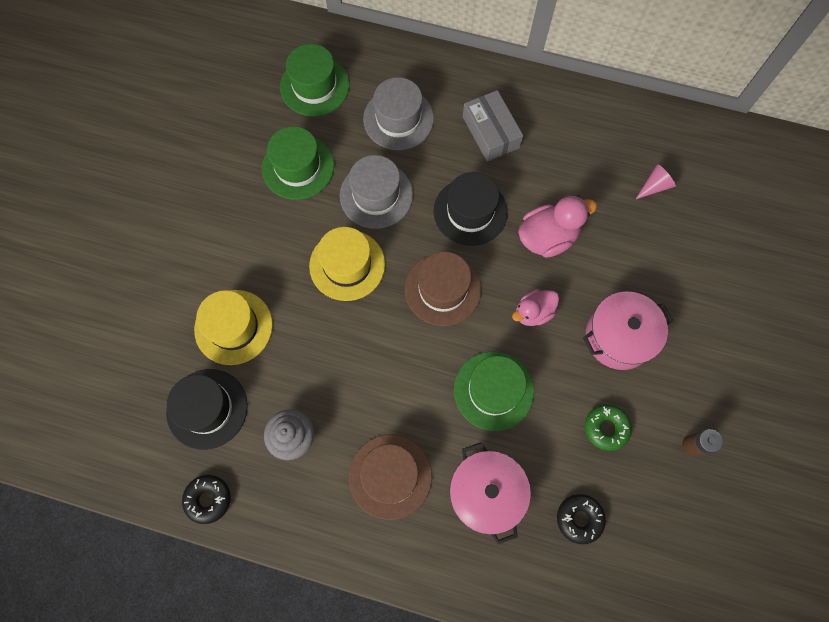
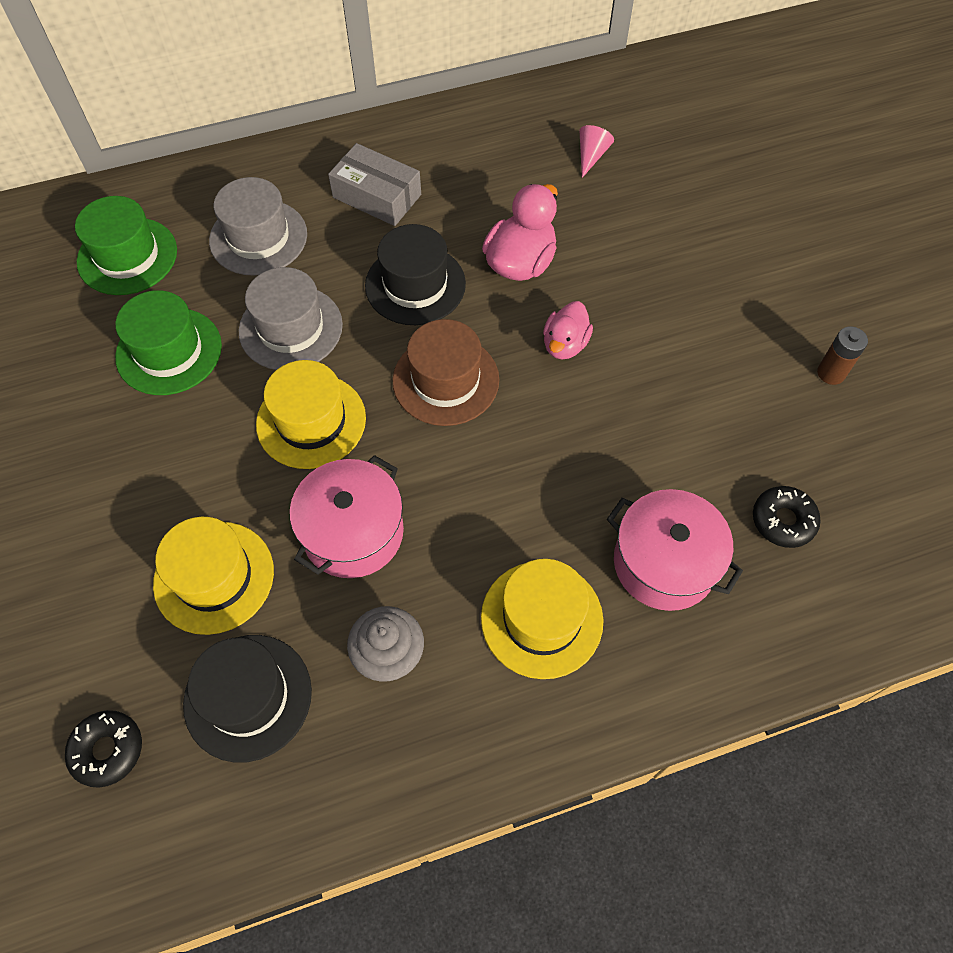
camera: 35 degrees left, 10 degrees down
(208, 499) = (330, 807): black donut -> black donut (107, 750)
(390, 476) = (541, 619): brown hat -> yellow hat
(493, 390) = (586, 449): green hat -> none
(606, 428) = (734, 411): green donut -> none
(618, 337) = (673, 315): pink pot -> pink pot (353, 532)

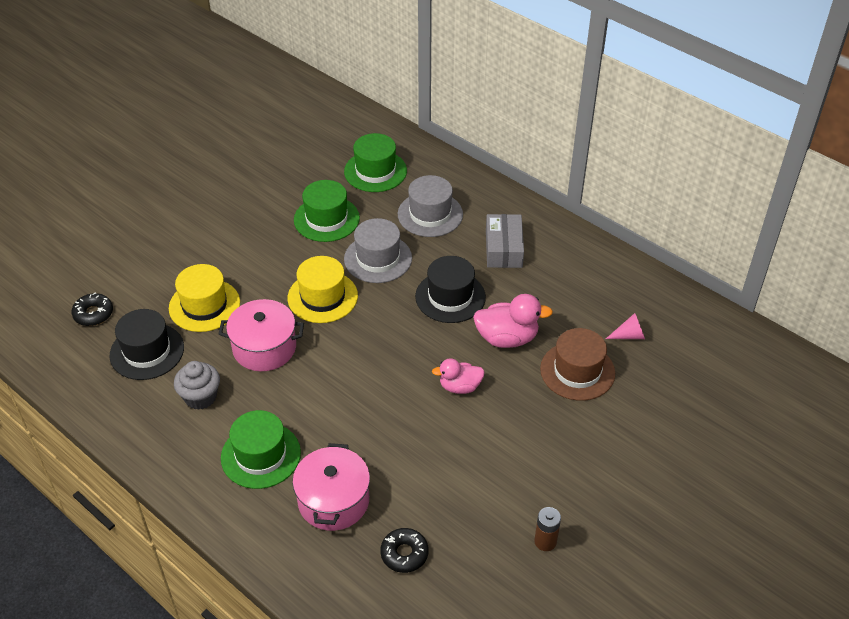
camera: 60 degrees right, 15 degrees down
(446, 380) = (391, 342): brown hat -> brown hat (577, 371)
(541, 619) = (260, 455): yellow hat -> green hat

